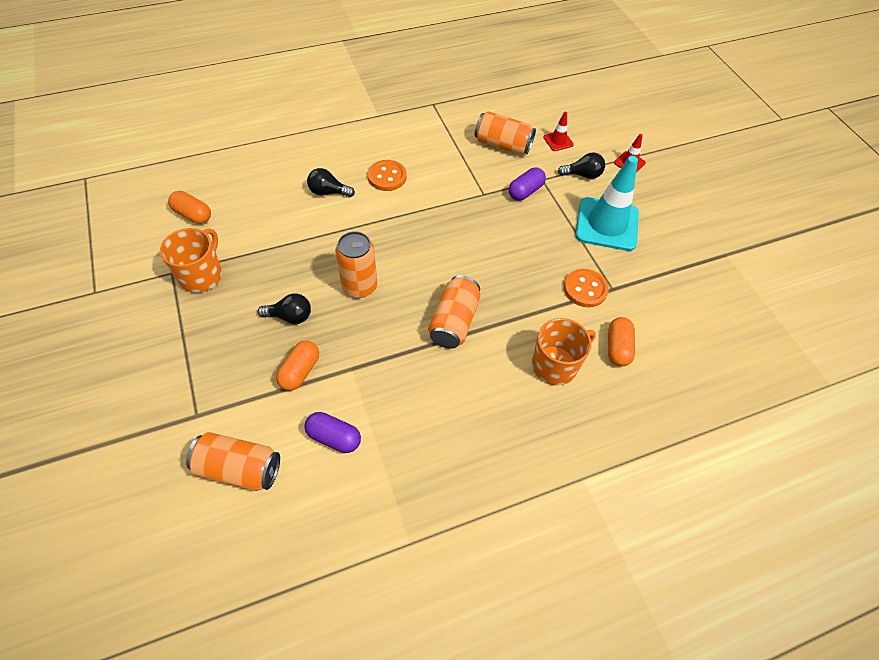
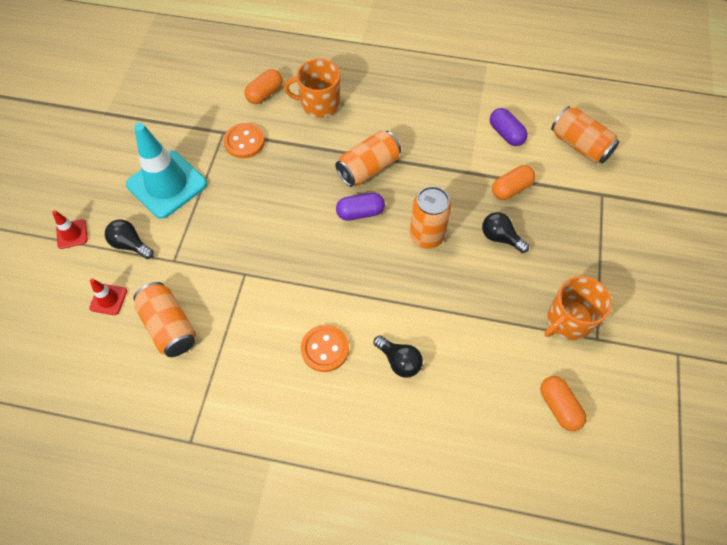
camera: 145 degrees left, 5 degrees up
(525, 191) = (203, 255): purple capsule -> purple capsule (360, 212)

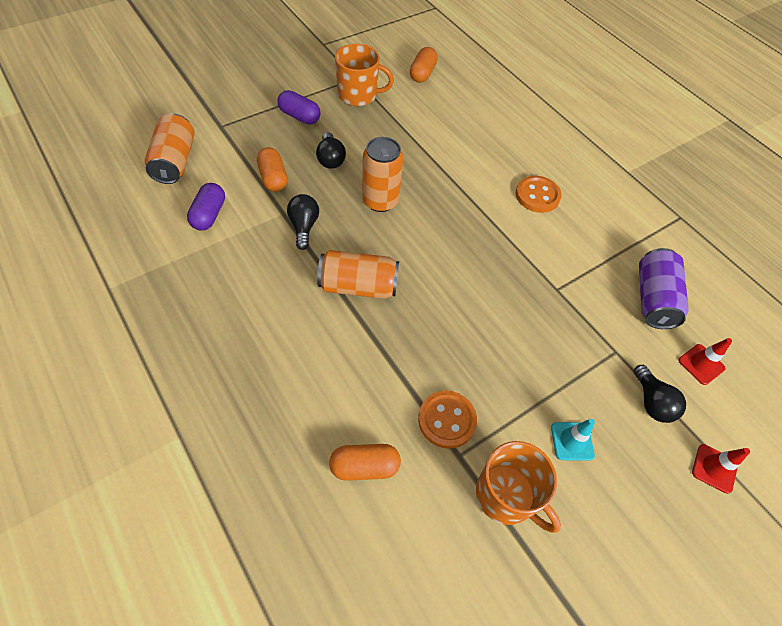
camera: 140 degrees left, 5 degrees down
(167, 184) = (572, 441): turquoise traffic cone -> turquoise traffic cone, size x0.45
(169, 326) = (653, 299): orange can -> purple can
(319, 104) = (323, 394): orange mug -> orange mug (506, 496)
(360, 212) = (410, 257): purple capsule -> purple capsule (299, 116)
(399, 361) = (492, 154): black light bulb -> black light bulb (304, 227)
(511, 189) = (273, 178): orange capsule -> orange capsule turned 60 degrees clockwise

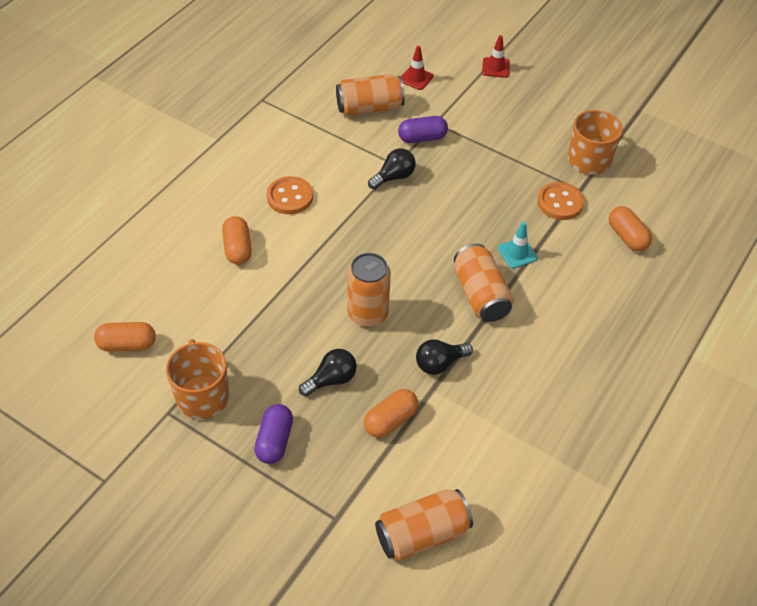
camera: 110 degrees left, 5 degrees down
(209, 215) = (476, 454): purple capsule -> purple capsule (422, 138)
(489, 148) = (237, 248): none -> orange capsule
(572, 441) = (526, 135): turquoise traffic cone -> turquoise traffic cone (517, 253)
(652, 402) = (466, 100): black light bulb -> black light bulb (394, 177)
(653, 299) = (369, 107): purple can -> orange can

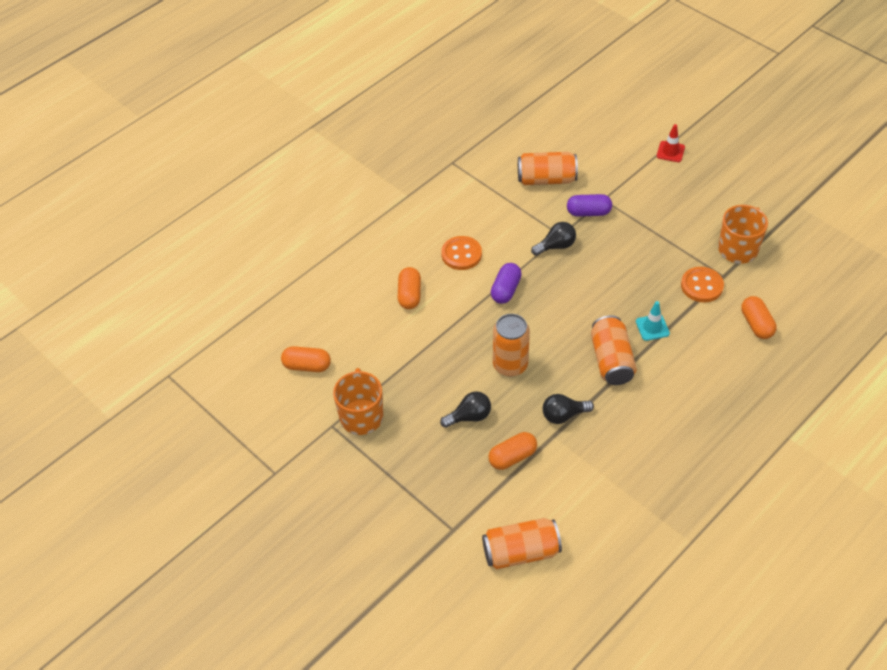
camera: 15 degrees right, 0 degrees up
(274, 441) = (414, 460): purple capsule -> purple capsule (505, 290)
(416, 78) = (594, 155): red traffic cone -> none

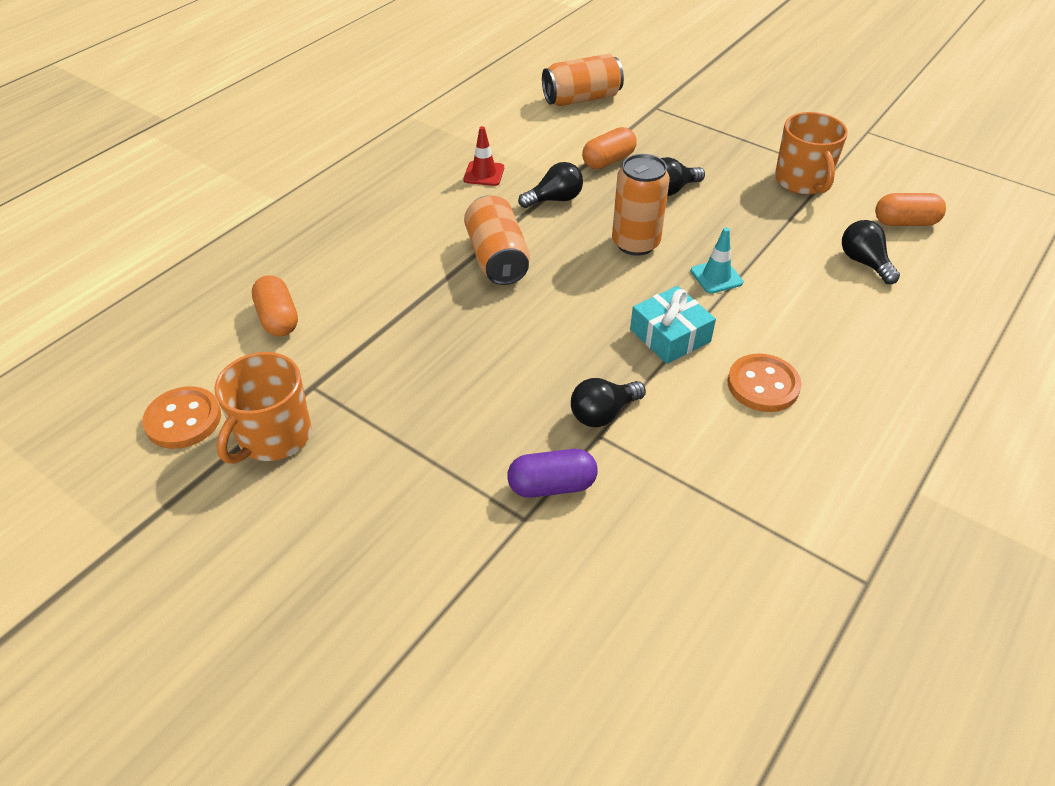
camera: 170 degrees right, 5 degrees down
(357, 333) = (864, 262): none -> black light bulb
(409, 295) = (816, 316): orange capsule -> none
(505, 290) = (670, 335): purple capsule -> turquoise gift
(546, 179) = (650, 557): orange can -> none
(652, 327) = (437, 302): turquoise traffic cone -> turquoise traffic cone (716, 277)
(670, 152) = (373, 665): red traffic cone -> red traffic cone (484, 174)
(701, 286) = (352, 367): orange button -> orange button (183, 420)

